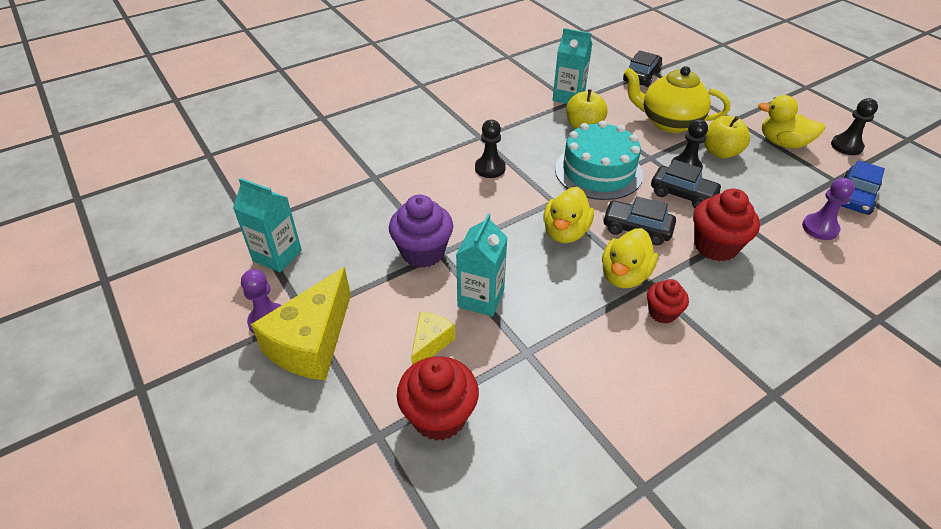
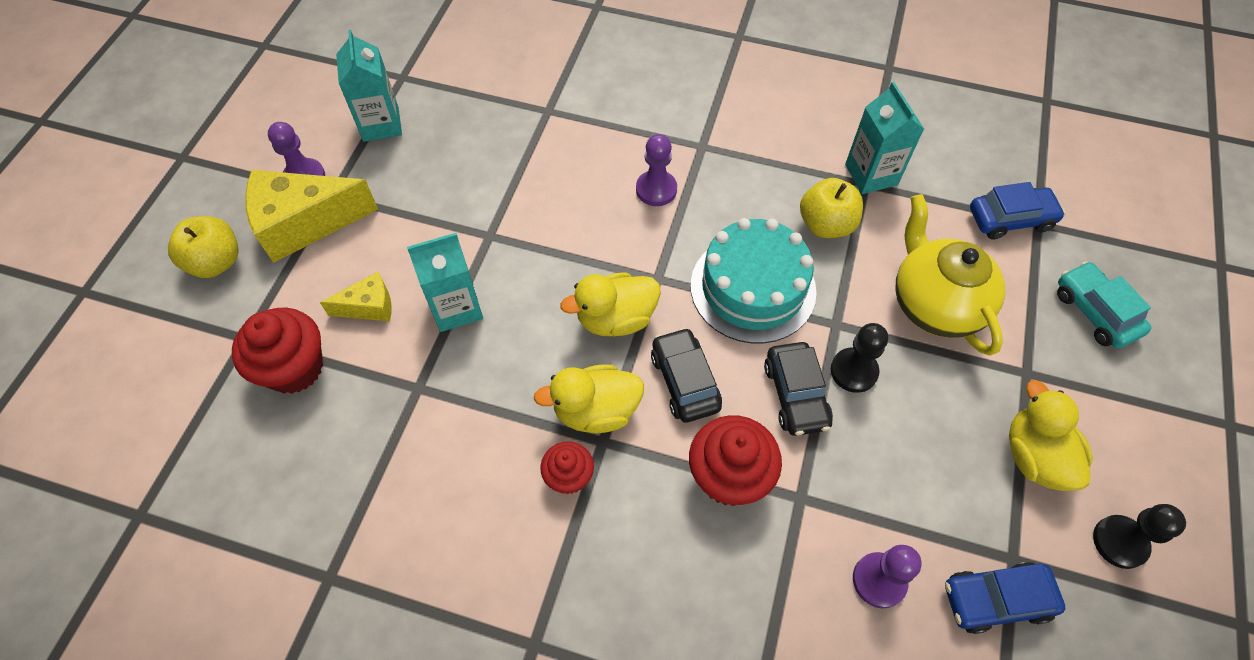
camera: 50 degrees right, 15 degrees up
(423, 252) = (478, 222): purple cupcake -> none
(490, 168) = (656, 189): black pawn -> purple pawn
(641, 76) = (1010, 219): black car -> blue car
(717, 85) = (1095, 312): none -> turquoise car
(720, 152) = (929, 393): yellow apple -> yellow apple (216, 262)

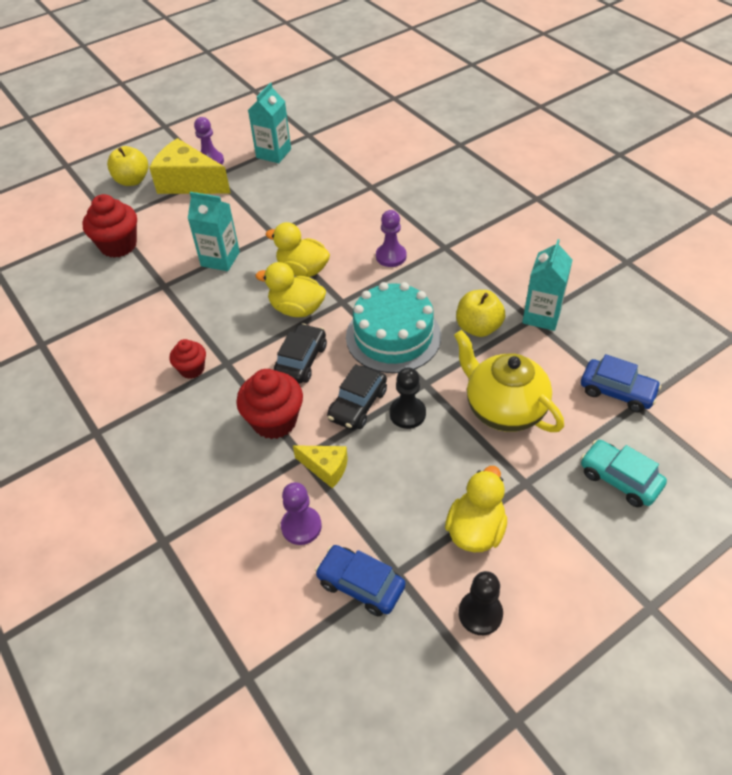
camera: 40 degrees right, 10 degrees down
(369, 307) = (179, 236): yellow cheese -> yellow cheese (326, 468)
(596, 411) = (238, 347): yellow duck -> yellow duck (303, 270)
(934, 304) = (503, 409): yellow teapot -> yellow teapot turned 60 degrees counterclockwise
(1095, 312) = (619, 479): turquoise car -> turquoise car turned 60 degrees counterclockwise

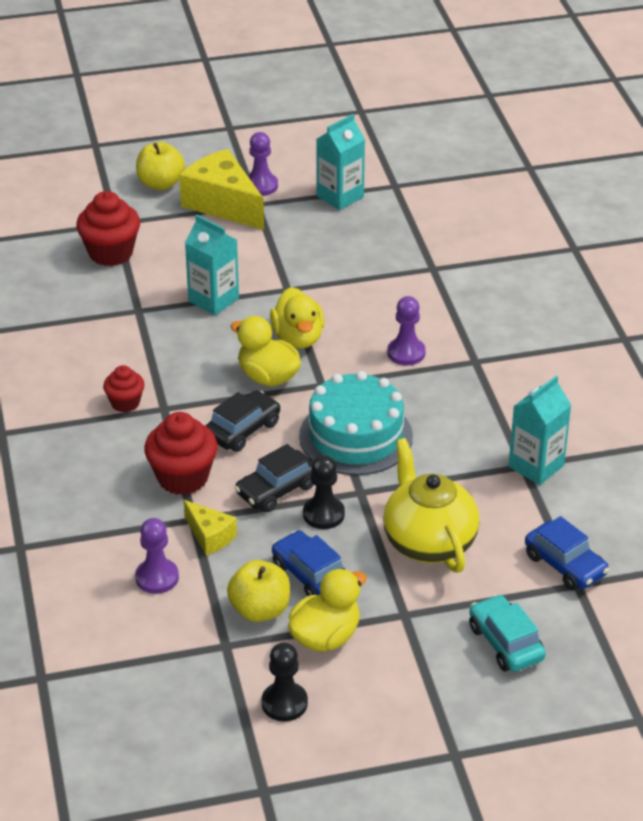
camera: 20 degrees right, 10 degrees down
(303, 270) = (298, 338): yellow duck -> yellow duck turned 150 degrees counterclockwise
(360, 585) = (185, 643): blue car -> blue car (310, 575)
(478, 327) = (456, 456): yellow apple -> yellow apple (260, 610)

